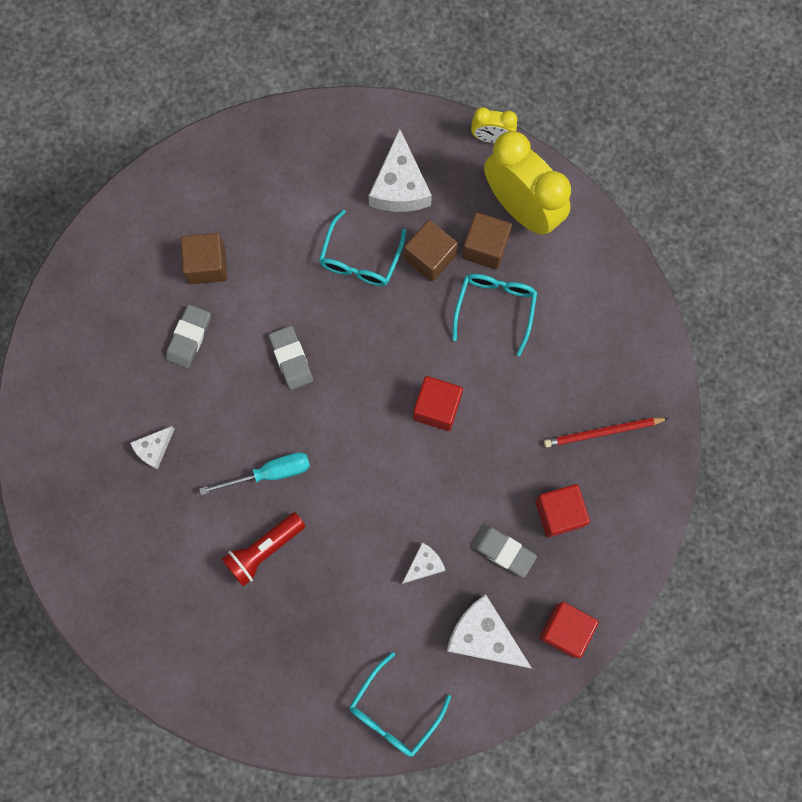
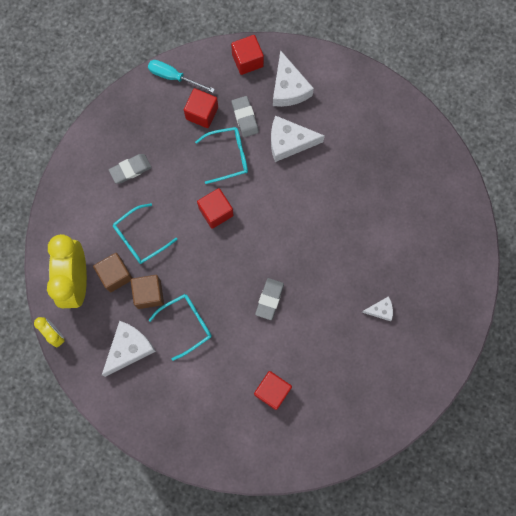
camera: 140 degrees left, 0 degrees up
(189, 337) = (315, 357): grey eraser -> grey eraser (130, 169)
(207, 265) = (272, 391): brown cube -> red cube
(264, 550) = (363, 212): red flashlight -> none
(270, 473) = (329, 248): turquoise screwdriver -> turquoise screwdriver (173, 77)
(394, 712) = (360, 89): turquoise glasses -> turquoise glasses (228, 156)
(424, 565) = (289, 142): white cheese -> white cheese, size x1.84
(602, 432) = (145, 133): red pencil -> none

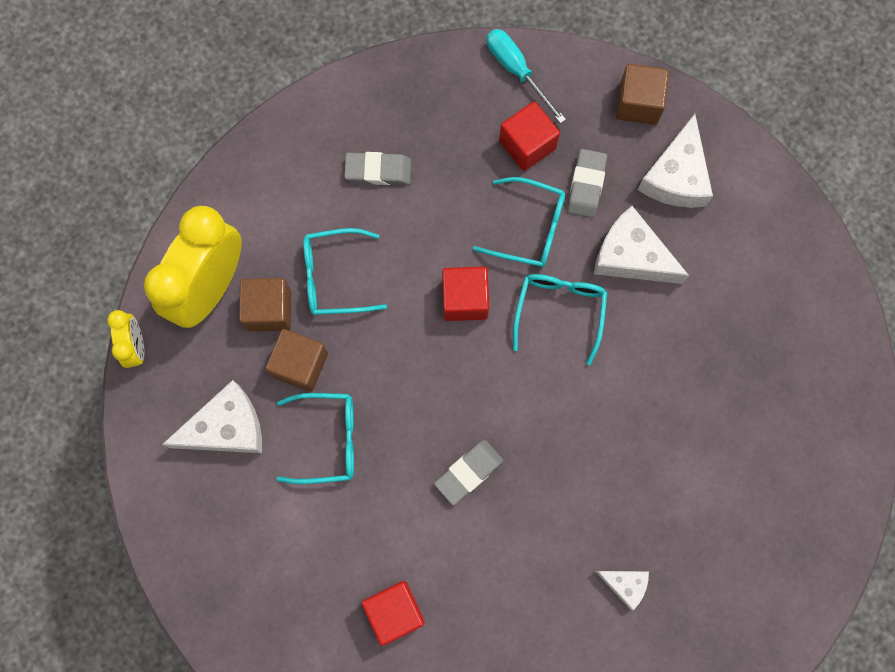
camera: 30 degrees right, 0 degrees up
(247, 60) = (638, 103): red cube -> brown cube
(268, 191) = (559, 311): none -> turquoise glasses

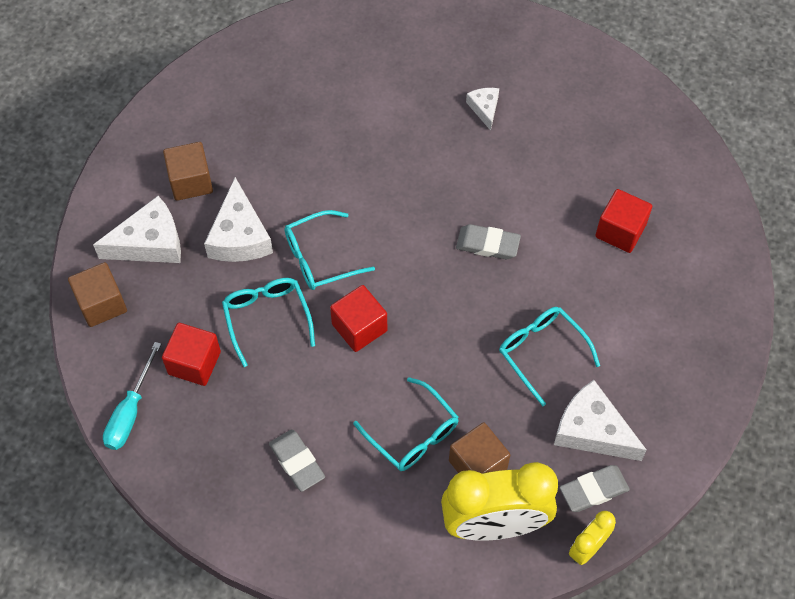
camera: 125 degrees left, 15 degrees down
(300, 364) = (502, 411): brown cube -> brown cube (191, 181)
(586, 185) = (201, 300): grey eraser -> grey eraser (593, 490)

